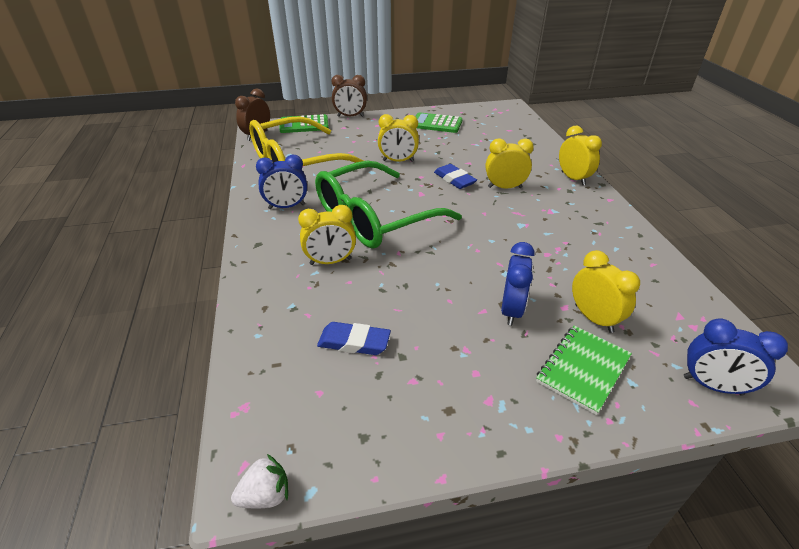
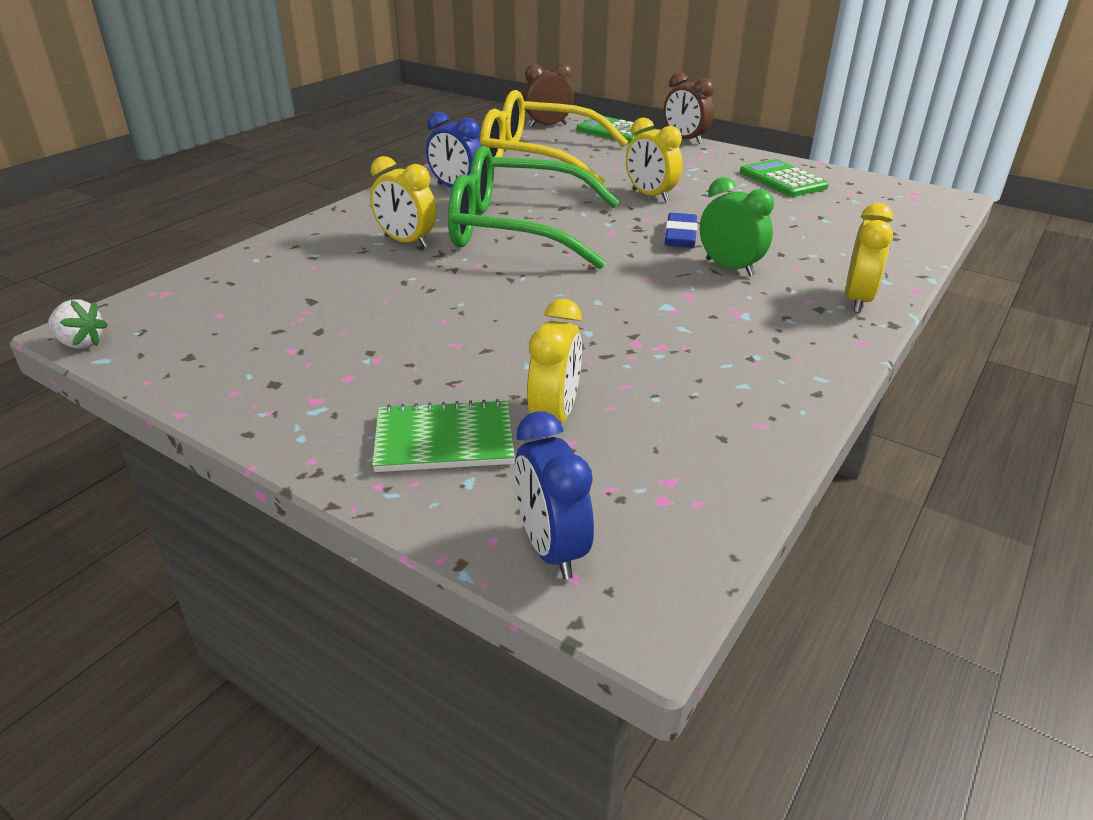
camera: 45 degrees right, 5 degrees down
(354, 342) = (305, 301): blue eraser -> none
(504, 187) = (729, 268): yellow clock -> green clock
(511, 310) = (483, 360): blue clock -> none

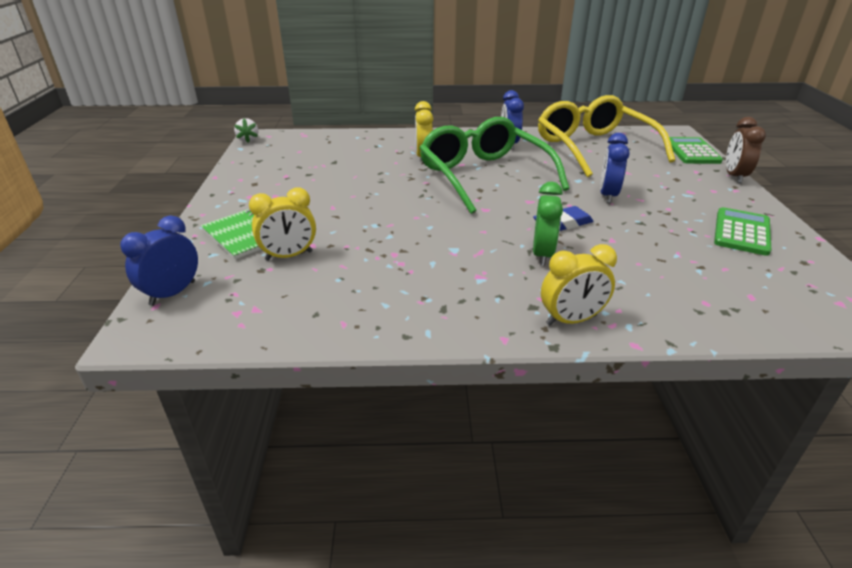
camera: 55 degrees right, 0 degrees up
(548, 125) = (653, 132): brown clock -> none
(650, 196) = (607, 195): yellow clock -> blue clock

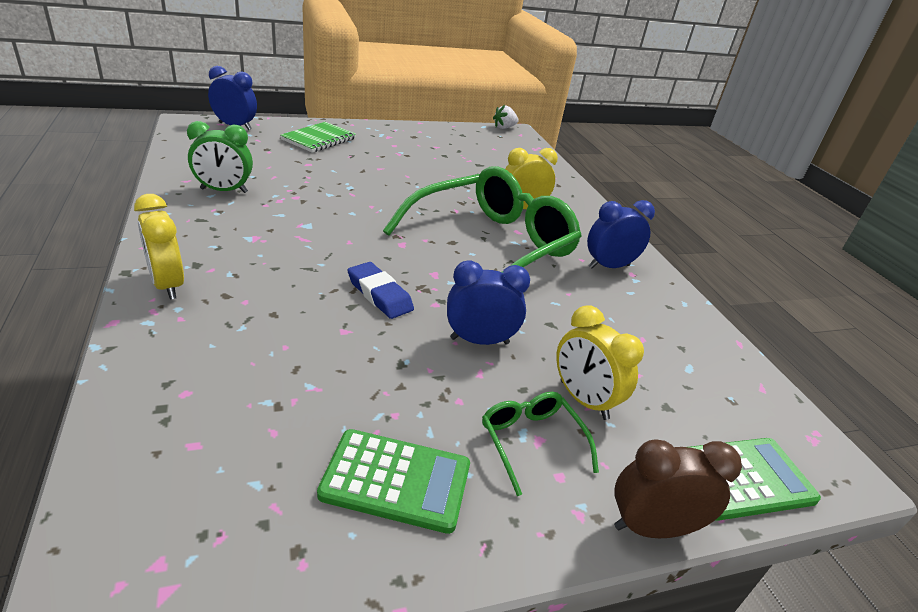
camera: 70 degrees right, 0 degrees up
(289, 256) = (288, 156): yellow clock -> yellow clock (583, 400)
(542, 254) = (301, 276): green clock -> green clock (224, 191)
(594, 148) = (656, 344): yellow glasses -> none
(693, 193) = (531, 442): none -> green glasses

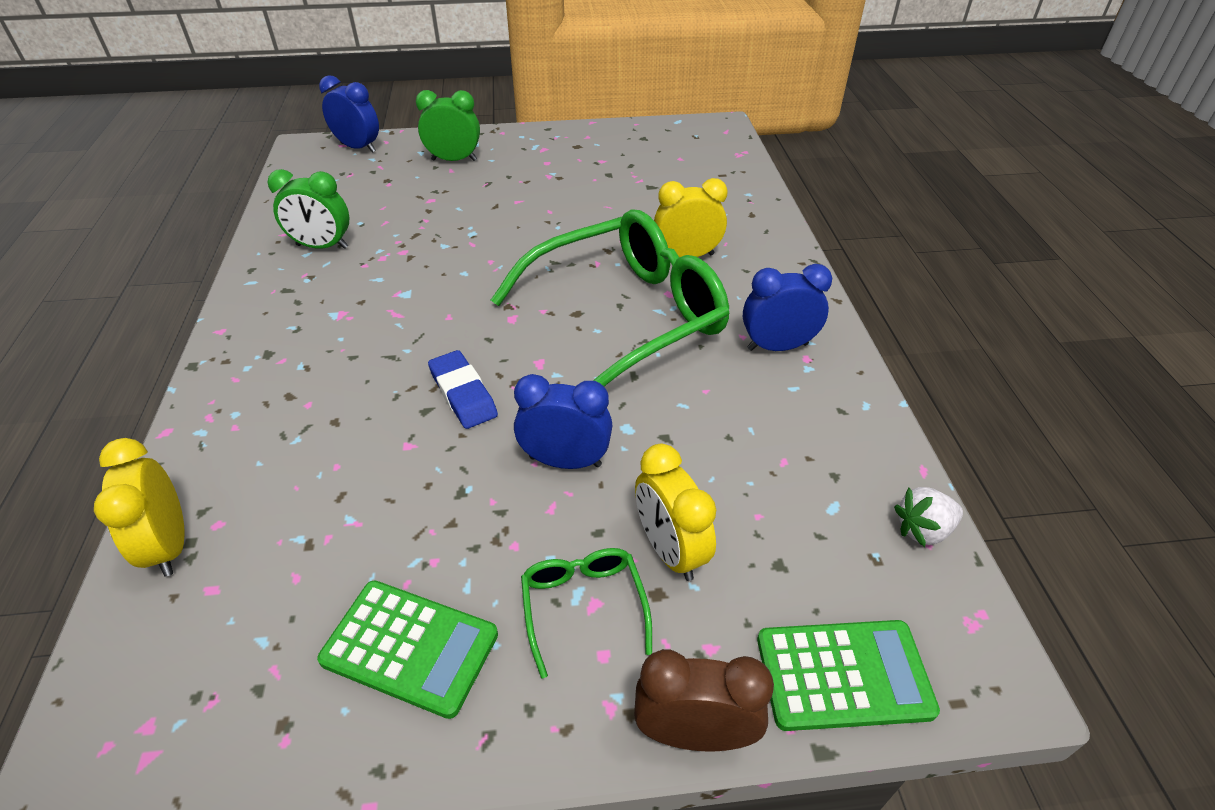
camera: 15 degrees right, 10 degrees up
(167, 285) = (231, 382): yellow clock -> yellow clock (170, 545)
(319, 139) = (454, 160): green notebook -> green clock
(504, 127) = (706, 121): white strawberry -> white strawberry (923, 530)

